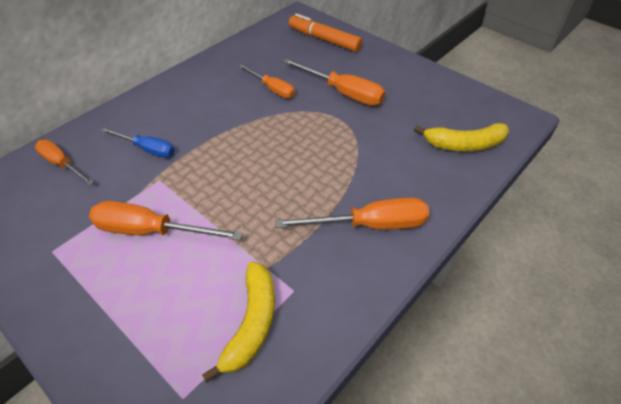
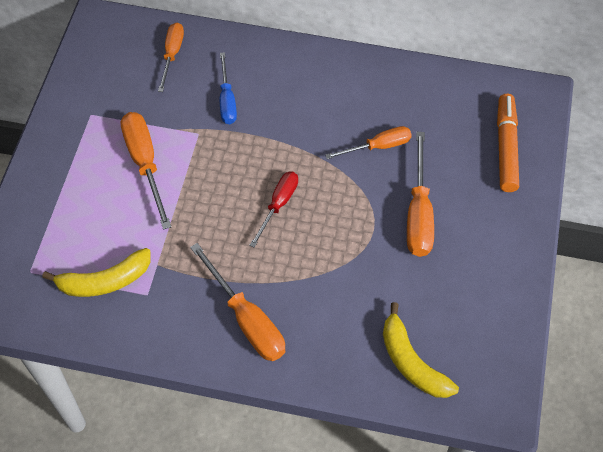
camera: 60 degrees right, 10 degrees up
(272, 89) = (378, 146): orange screwdriver -> orange screwdriver turned 120 degrees counterclockwise
(275, 159) = (278, 205): none -> red screwdriver

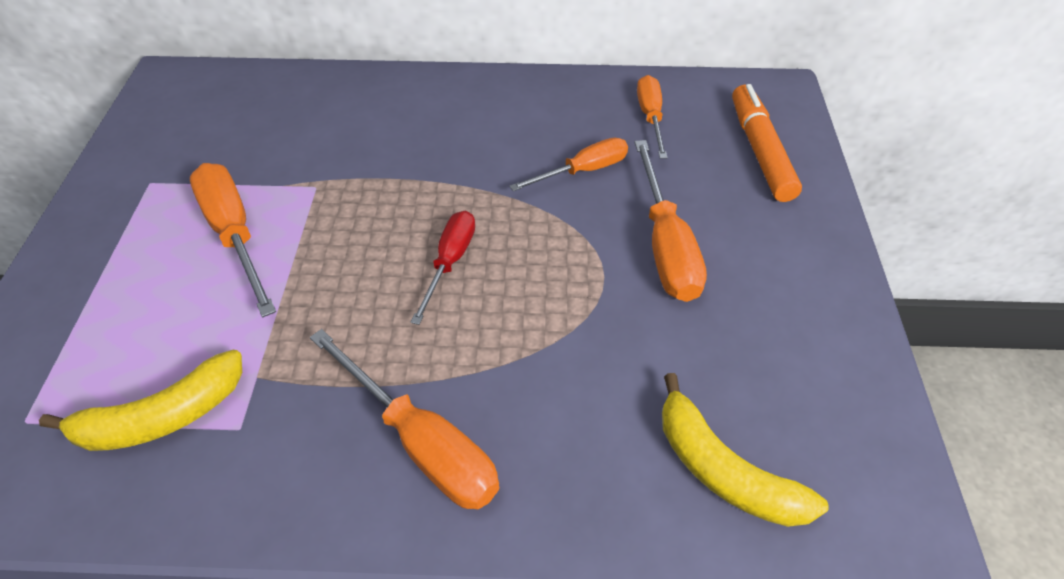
camera: 10 degrees left, 10 degrees down
(172, 54) = (272, 101): orange screwdriver -> orange screwdriver (651, 117)
(227, 100) = (355, 143): blue screwdriver -> none

